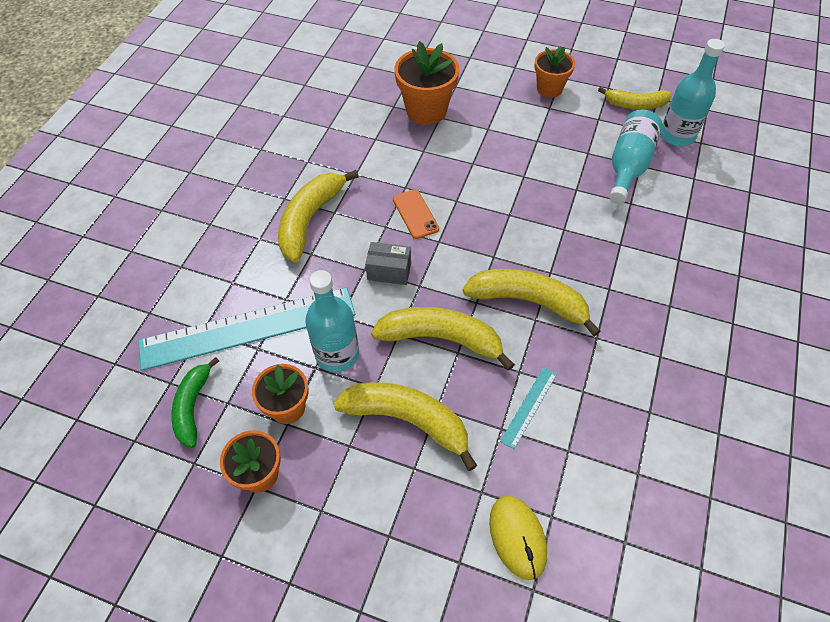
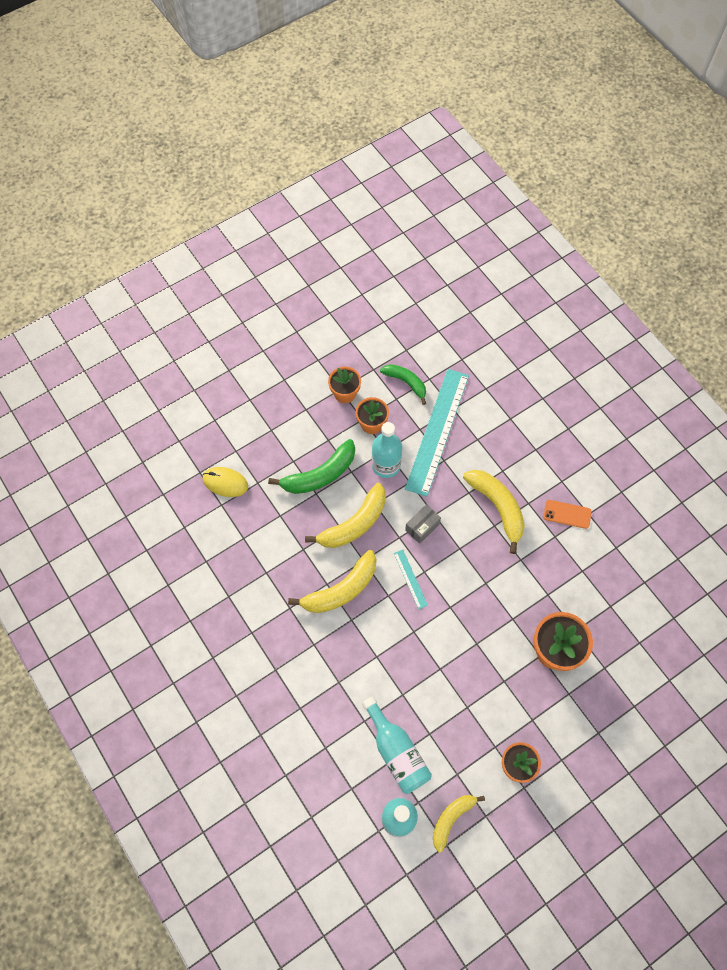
camera: 125 degrees right, 10 degrees up
(408, 420) = (320, 475): yellow banana -> green banana
(415, 214) = (457, 573): orange phone -> orange phone (567, 514)
(529, 407) = (280, 538): turquoise ruler -> turquoise ruler (410, 579)

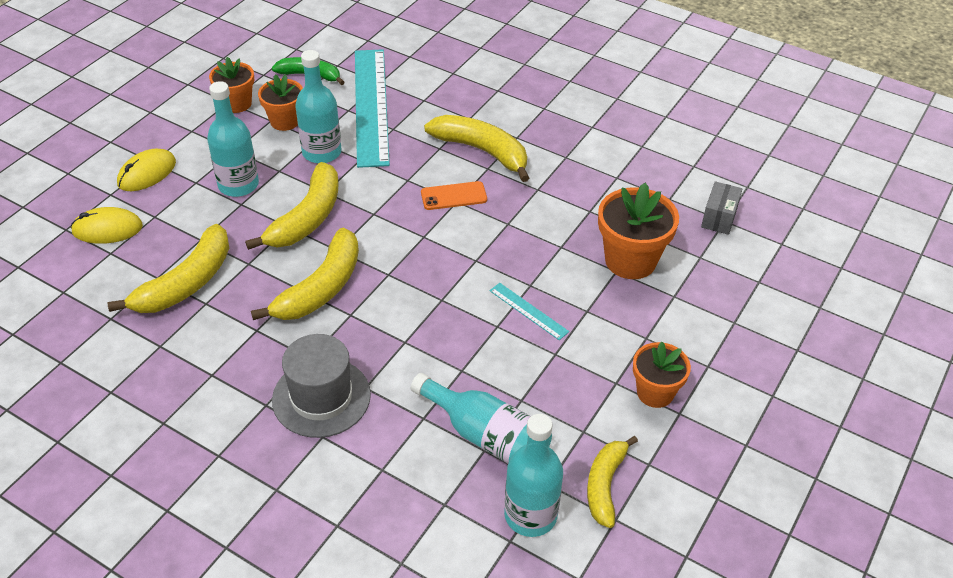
camera: 25 degrees left, 20 degrees down
(259, 551) = (186, 283): none -> yellow banana
(264, 440) = (147, 173): none -> yellow mouse
(310, 678) = (321, 397): none -> grey hat
(320, 475) = (238, 185): green banana -> turquoise bottle
(410, 579) = (409, 249): turquoise ruler -> turquoise ruler (528, 311)
(422, 527) = (398, 195): grey box -> grey box (719, 218)
(567, 514) = (567, 134): orange phone -> orange phone (454, 196)

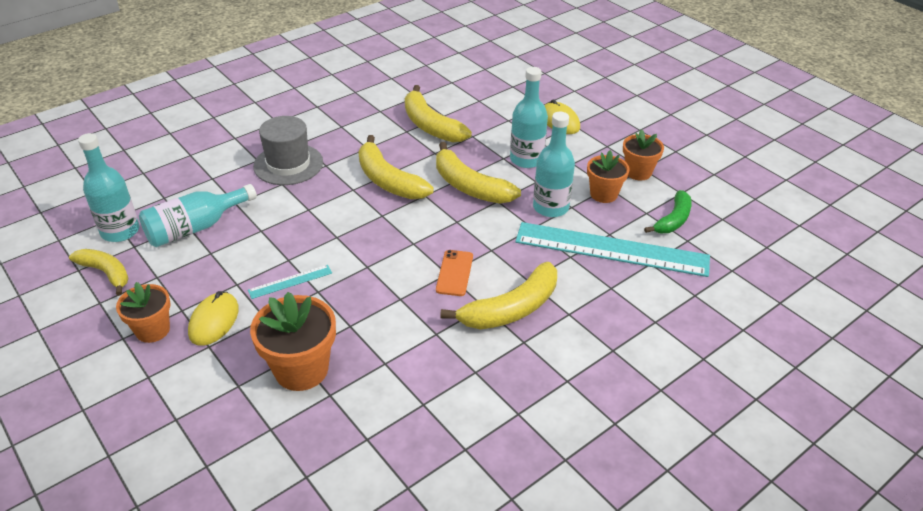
camera: 110 degrees right, 5 degrees down
(107, 229) = (504, 101): yellow mouse -> yellow mouse (214, 321)
(719, 218) = (312, 473): grey box -> none

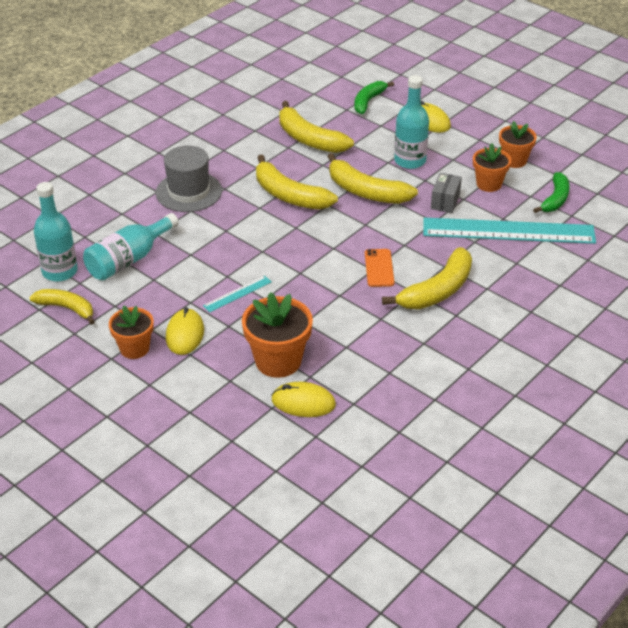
camera: 10 degrees left, 0 degrees up
(309, 428) = (303, 402): none -> yellow mouse
(503, 95) = (368, 101): none -> green banana
(550, 207) = (445, 201): turquoise bottle -> grey box

